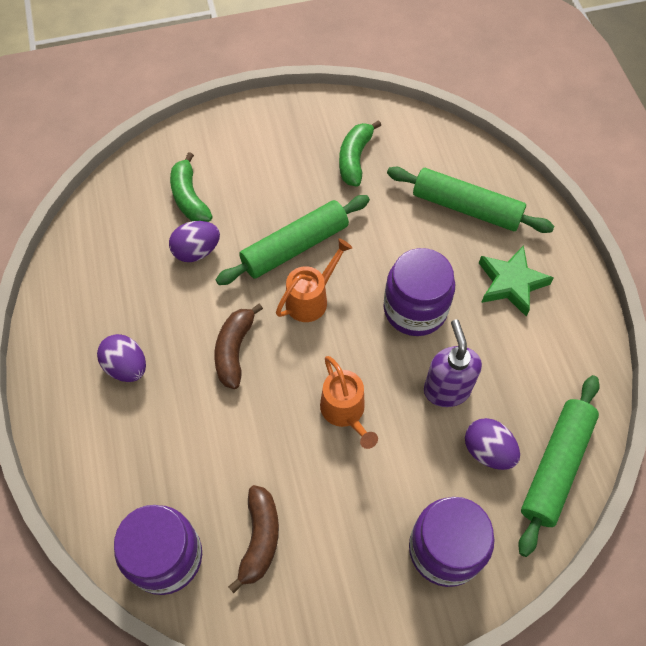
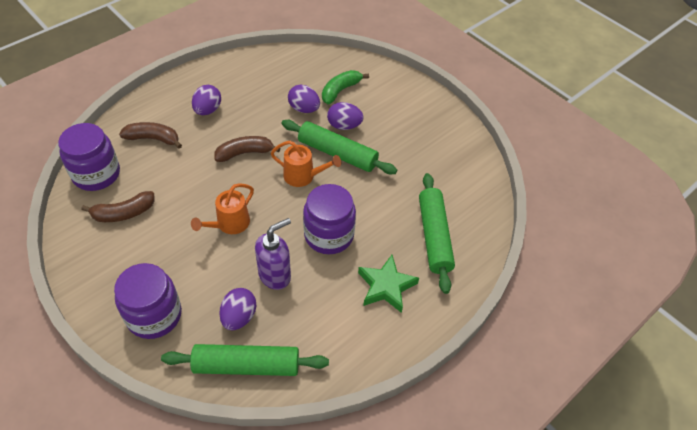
camera: 60 degrees right, 10 degrees down
(140, 457) = (153, 139): none -> brown banana
(253, 220) = (344, 126): none -> purple egg
(355, 159) = (429, 158): green banana -> none

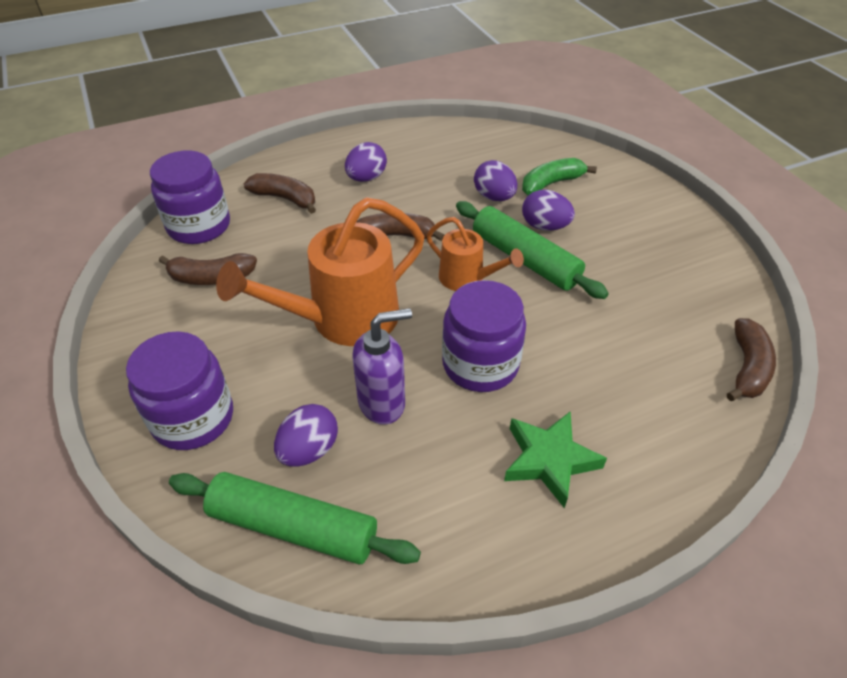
camera: 20 degrees right, 5 degrees down
(229, 224) = (342, 320): orange watering can -> orange watering can, size x1.83
(434, 236) = (647, 402): green rolling pin -> none
(487, 201) = (747, 368): none -> brown banana

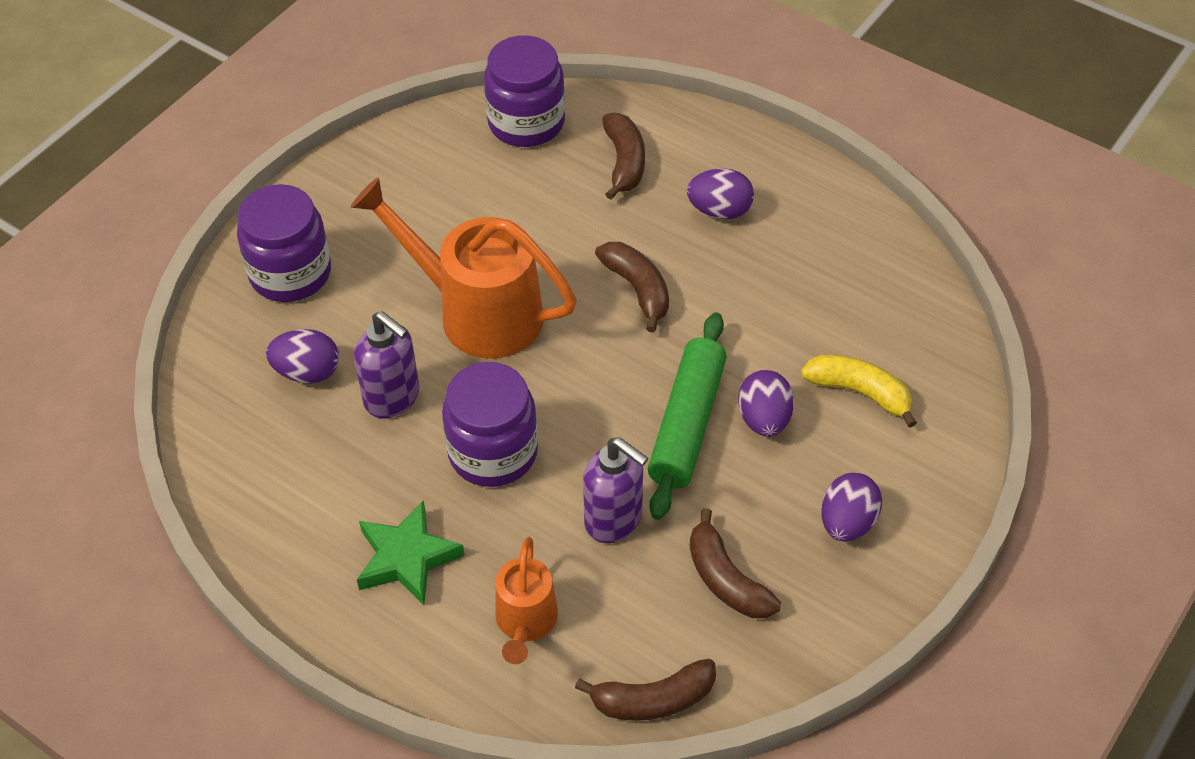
camera: 60 degrees right, 5 degrees up
(211, 278) = (461, 179): brown banana -> brown banana (726, 579)
(293, 527) = (227, 404): green rolling pin -> none
(467, 279) = (613, 386): orange watering can -> orange watering can (525, 623)
(494, 197) = (782, 346): purple egg -> purple egg (847, 522)
(551, 184) = (859, 392): green banana -> yellow banana
(583, 325) = (614, 520): none -> purple soap dispenser

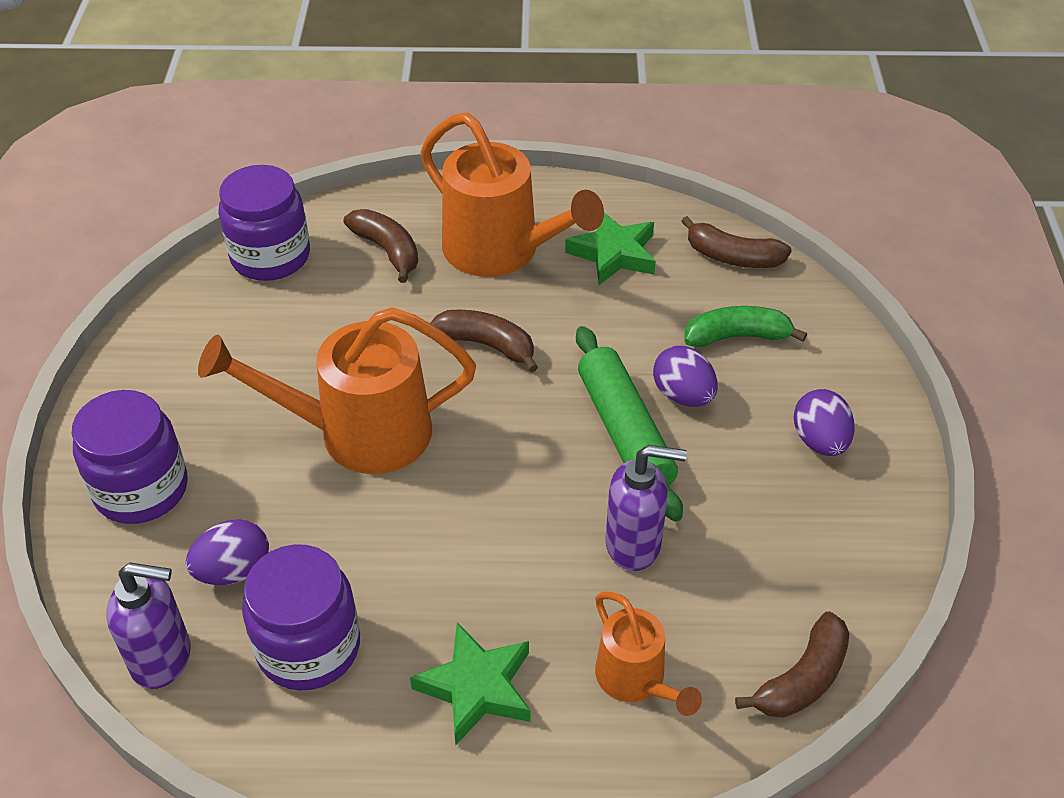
camera: 35 degrees left, 5 degrees down
(392, 398) = (340, 549): purple soap dispenser -> purple soap dispenser (162, 658)
(493, 452) = (477, 546): purple jar -> purple jar (308, 647)
(719, 210) = (502, 252): purple egg -> orange watering can
(726, 579) = (769, 541): brown banana -> brown banana (733, 257)
(817, 260) = (613, 253): none -> green star
(859, 392) = (737, 336): yellow banana -> green banana

